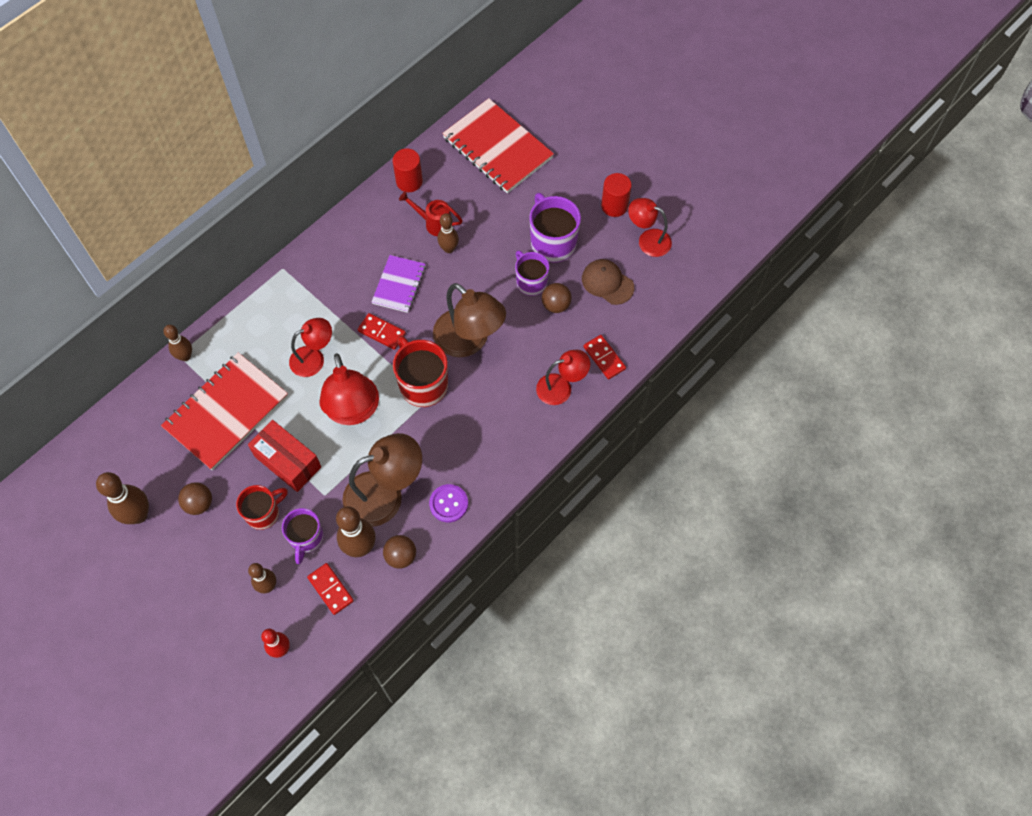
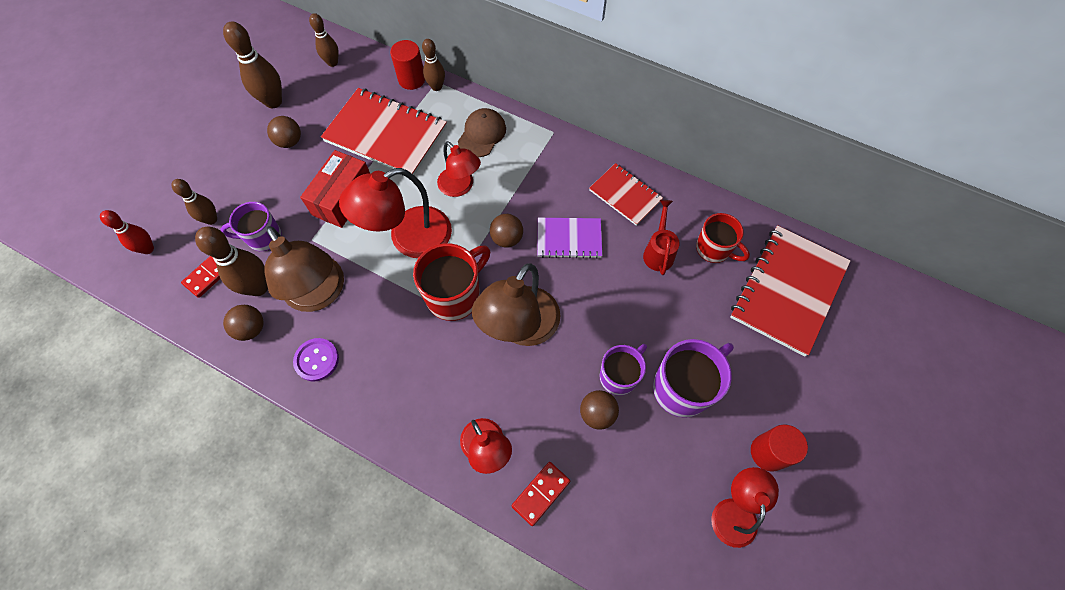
camera: 75 degrees right, 0 degrees up
(263, 513) = (286, 194): red mug -> red mug (714, 249)
(371, 231) = (625, 195): none -> red notebook
(382, 332) = (507, 238): red domino -> brown ball
(409, 181) = (701, 213): red cylinder -> red cylinder (412, 79)
(449, 248) = (631, 275): brown bowling pin -> brown bowling pin (332, 63)
(607, 283) = (650, 471): brown cap -> brown cap (482, 134)

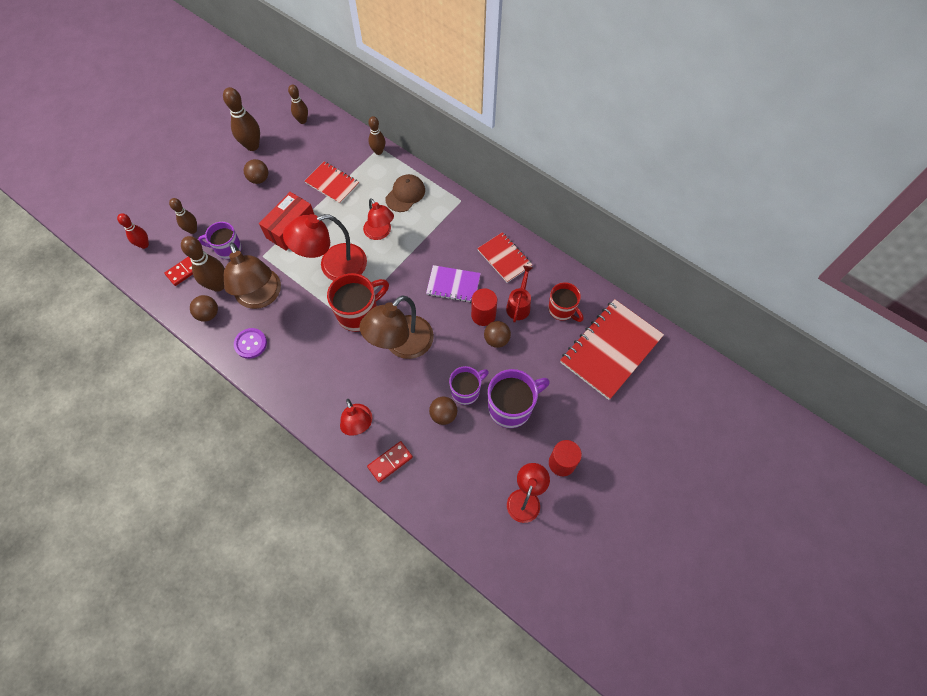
camera: 10 degrees right, 0 degrees up
(386, 134) = (332, 183): red notebook -> red notebook, size x0.57
(412, 79) = (360, 142): red cylinder -> red cylinder (483, 315)
(507, 238) = (406, 277): brown ball -> brown ball (496, 339)

